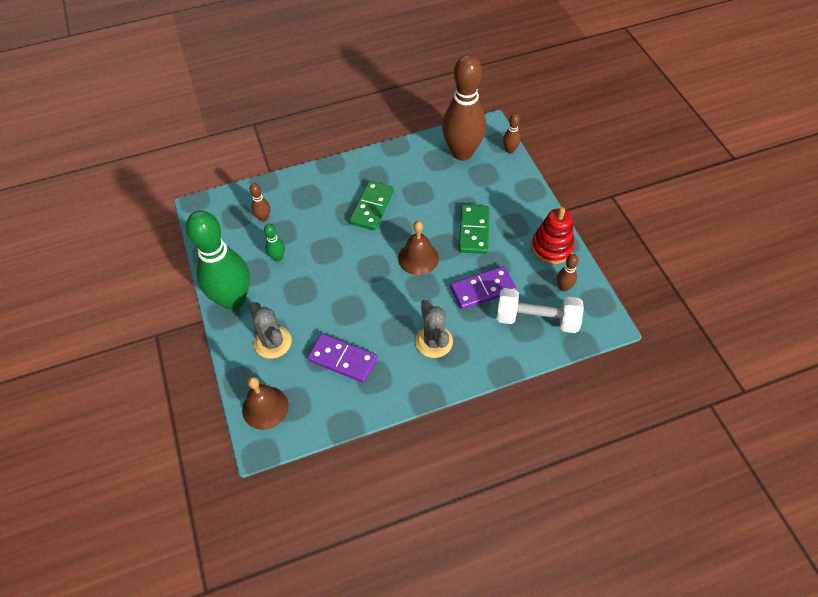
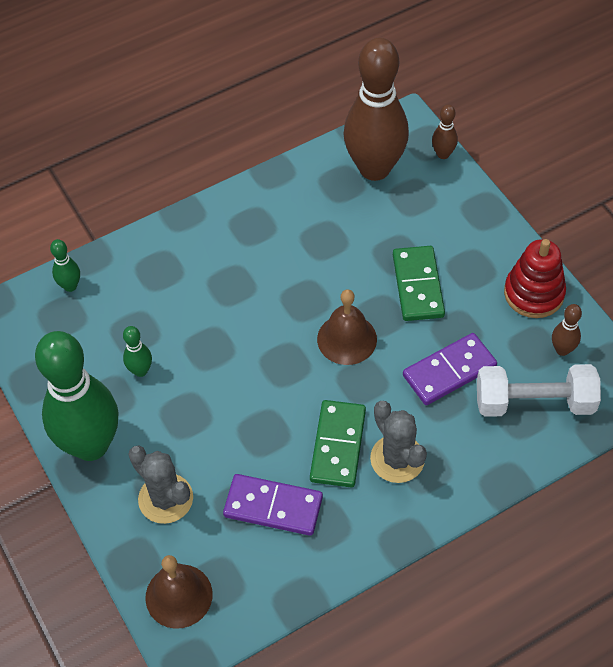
camera: 10 degrees left, 0 degrees up
(247, 198) = (70, 286): none -> green bowling pin
(263, 218) = (104, 313): brown bowling pin -> none
(372, 207) = (261, 272): green domino -> green domino (337, 445)

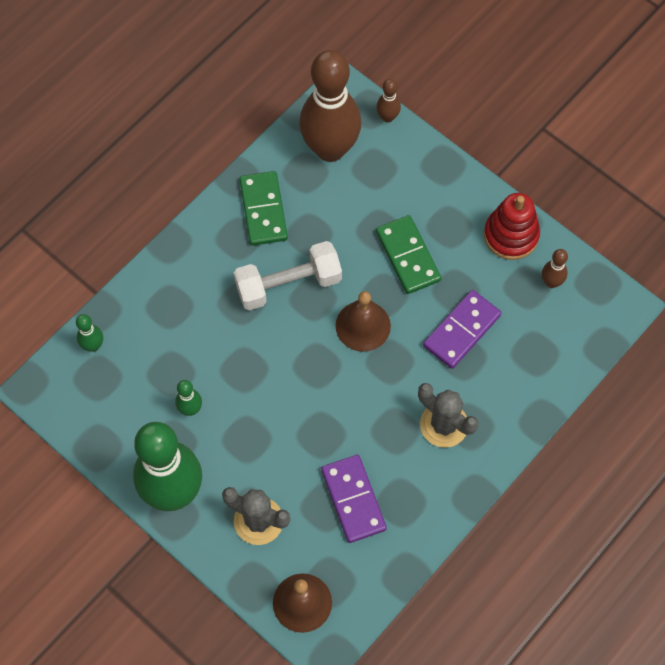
camera: 20 degrees left, 10 degrees up
(273, 506) = (353, 499): purple domino -> purple domino turned 75 degrees clockwise
(337, 445) = (389, 428): green domino -> green domino (263, 210)
(534, 402) = (542, 339): white dumbbell -> white dumbbell (288, 284)

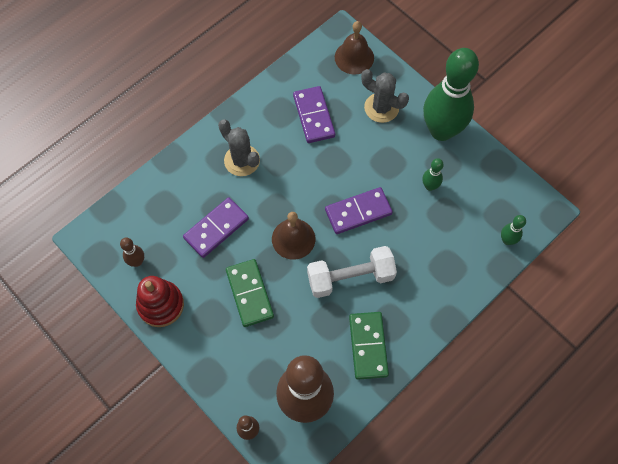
camera: 175 degrees left, 0 degrees up
(283, 367) = (358, 212): none -> purple domino

